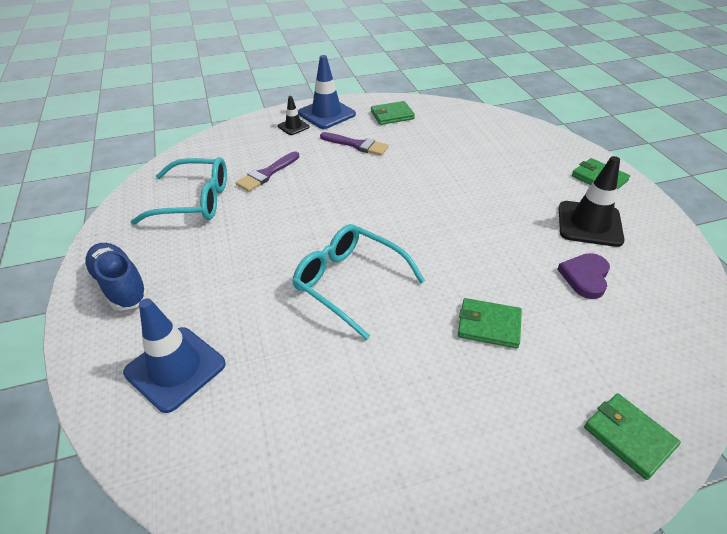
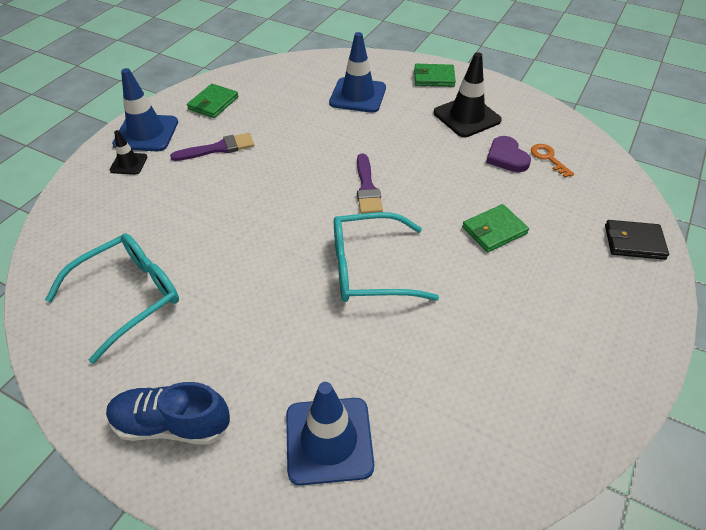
camera: 45 degrees left, 5 degrees up
(267, 174) = (167, 224): purple brush -> purple brush (367, 188)
(508, 160) = (358, 95): none -> blue traffic cone
(629, 436) = (634, 242): green wallet -> black wallet
(631, 303) = (548, 158): none -> orange key

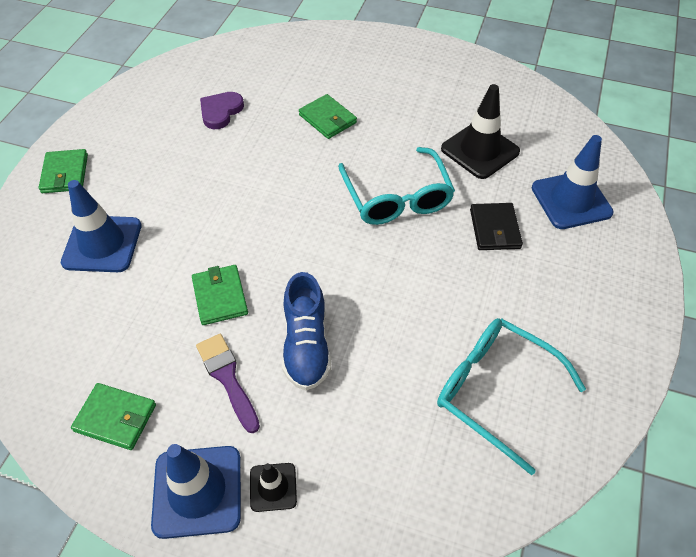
camera: 100 degrees left, 5 degrees up
(172, 424) = (607, 303): blue shoe -> blue shoe (306, 345)
(289, 148) = (220, 296): none -> green wallet
(367, 188) = (284, 213): purple brush -> none
(466, 117) = (150, 142): black traffic cone -> black traffic cone (480, 150)
(506, 157) = (220, 112): purple heart -> purple heart turned 150 degrees clockwise
(548, 158) = (219, 84): orange key -> none
(634, 242) = (323, 43): black wallet -> black wallet (494, 229)

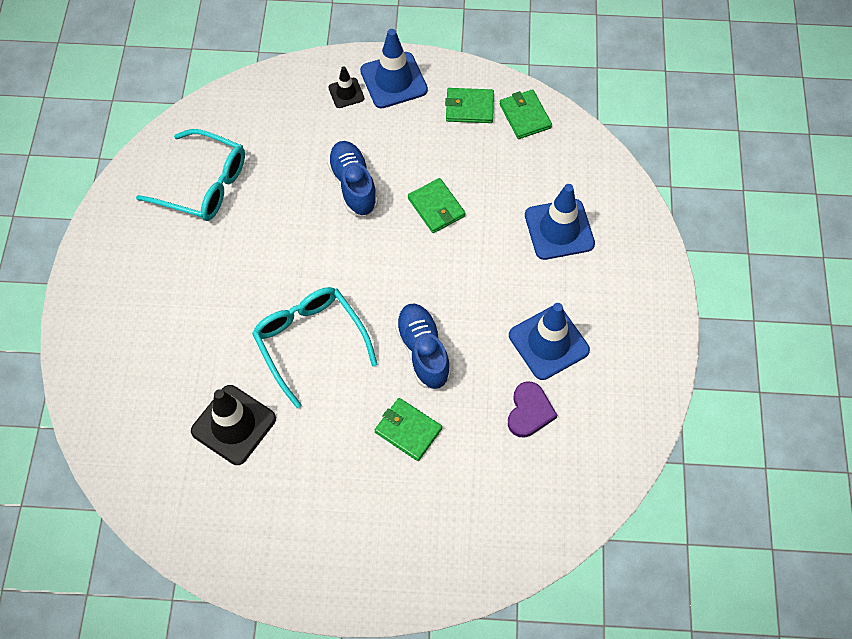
camera: 165 degrees right, 10 degrees up
(65, 174) = (641, 292): green wallet -> green wallet (525, 116)
(227, 378) = (403, 149): purple brush -> none
(292, 169) = (423, 351): none -> blue shoe
(494, 229) = (212, 328): black wallet -> none
(571, 200) = (138, 380): blue traffic cone -> blue traffic cone (548, 343)

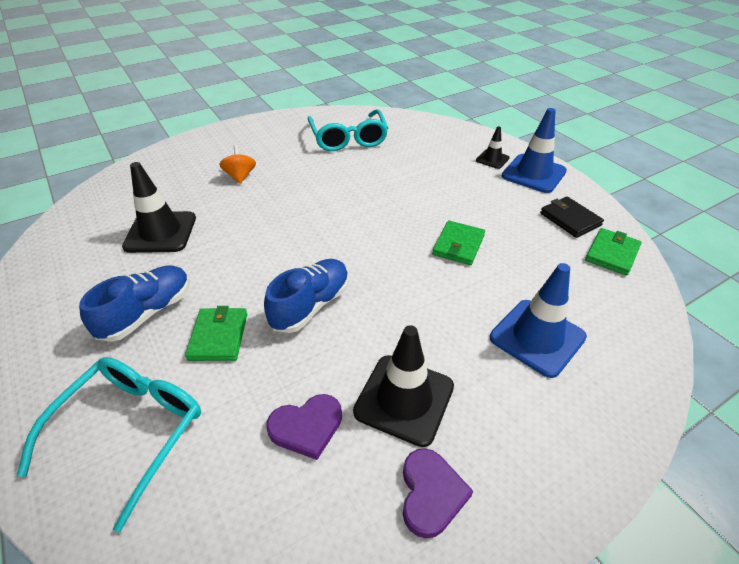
camera: 55 degrees right, 20 degrees down
(191, 318) = (240, 176): none -> orange spinning top
(310, 341) = (265, 236): turquoise glasses -> turquoise glasses (131, 431)
(353, 185) = (424, 195): blue shoe -> blue shoe (147, 313)
(469, 107) = (570, 219): green wallet -> black wallet
(548, 343) = (404, 399): blue traffic cone -> black traffic cone
(618, 370) = (431, 494): none -> purple heart

